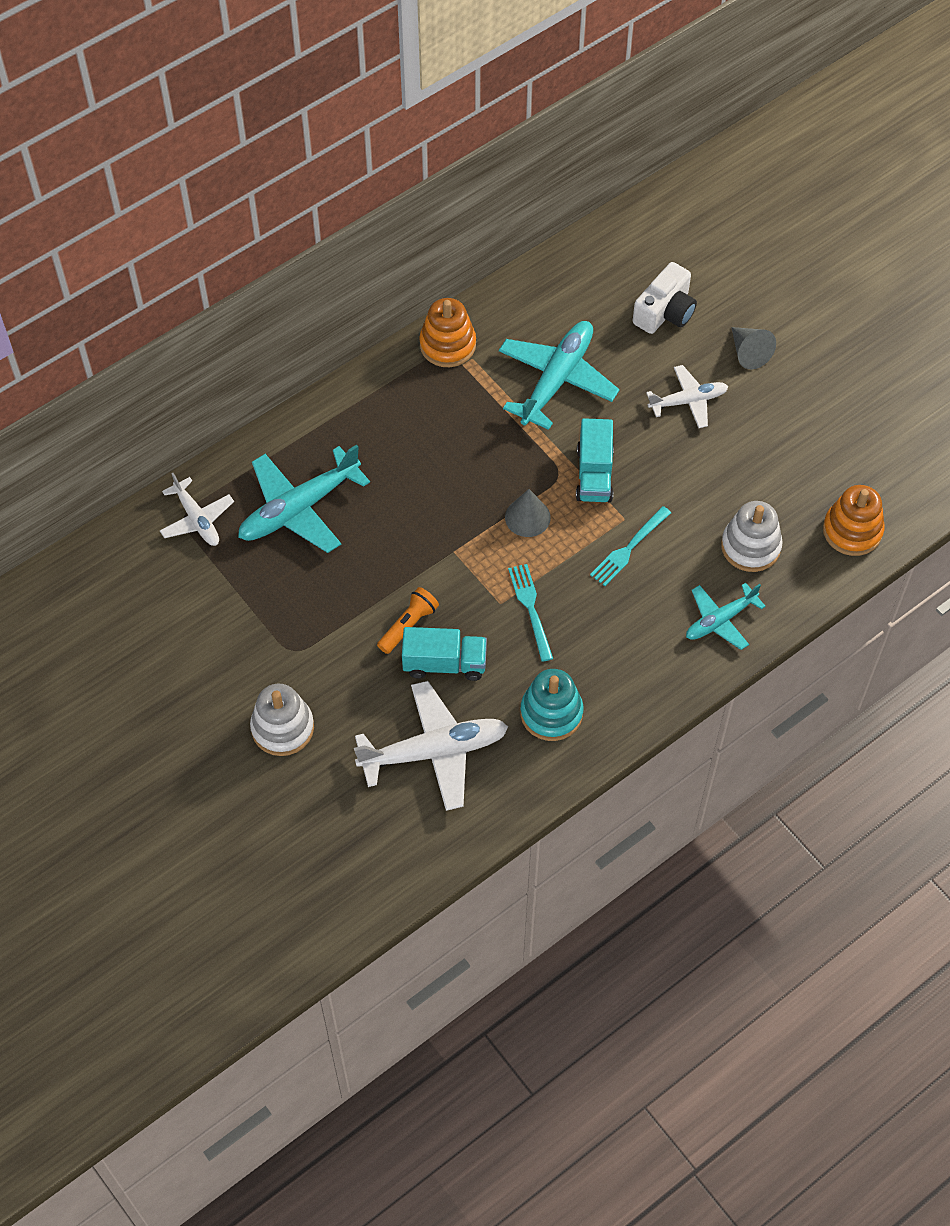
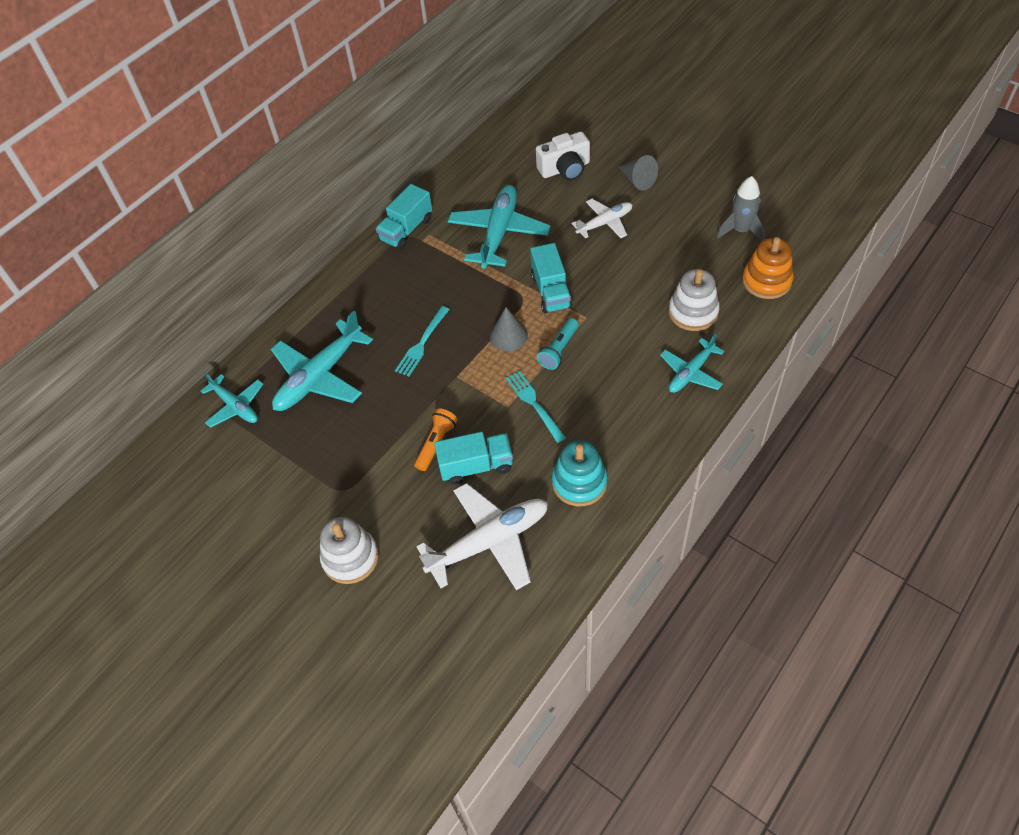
camera: 10 degrees left, 5 degrees down
(197, 519) = (235, 406): white plane -> turquoise plane
(447, 345) = (406, 230): orange stacking toy -> turquoise truck
(579, 551) = (559, 350): none -> turquoise flashlight
(629, 548) = (598, 338): turquoise fork -> turquoise fork (422, 343)
(665, 312) = (565, 169): white camera -> white camera turned 45 degrees clockwise
(847, 456) = (740, 230): none -> grey rocket

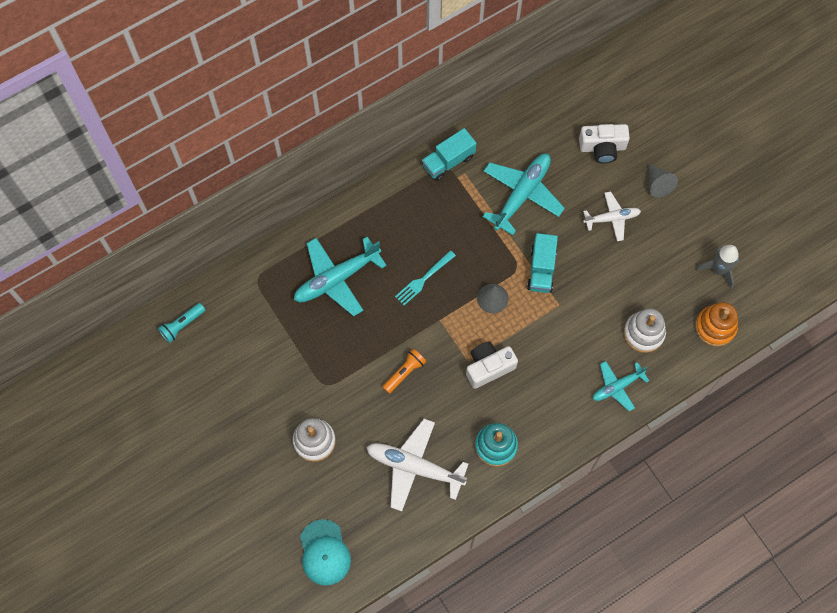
camera: 15 degrees right, 15 degrees up
(235, 406) = (266, 281): turquoise plane -> none
(410, 689) = (324, 552): none -> turquoise cap
(476, 466) = (427, 403): turquoise truck -> none
(489, 542) = (414, 467): white plane -> white plane turned 150 degrees counterclockwise
(534, 404) = (488, 367): turquoise fork -> white camera
(559, 350) = (526, 327): turquoise flashlight -> turquoise flashlight (182, 325)

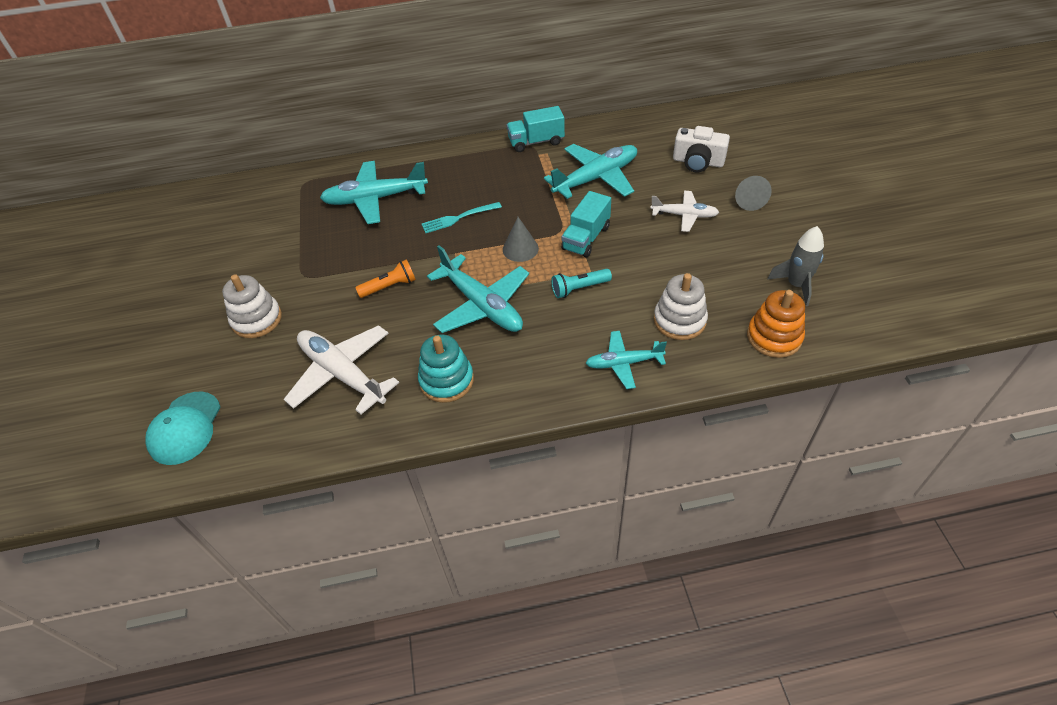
camera: 25 degrees right, 20 degrees down
(182, 325) = (212, 199): turquoise flashlight -> turquoise flashlight (579, 288)
(488, 367) = (482, 305): white camera -> turquoise plane

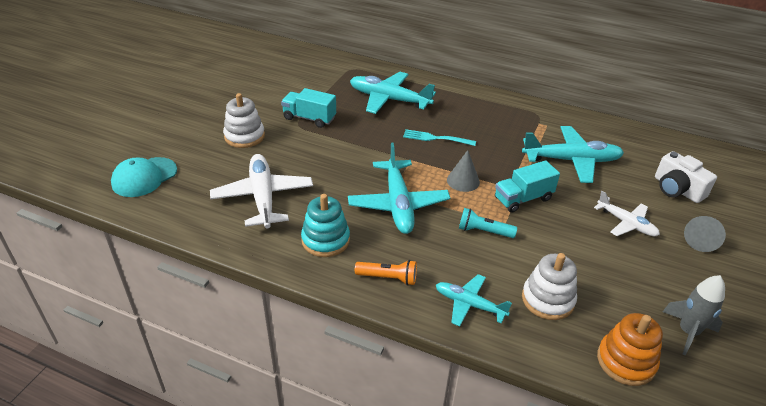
camera: 30 degrees right, 10 degrees down
(389, 287) = (345, 159): orange flashlight -> orange flashlight (388, 278)
(536, 142) = (545, 114): turquoise truck -> turquoise truck (309, 118)

